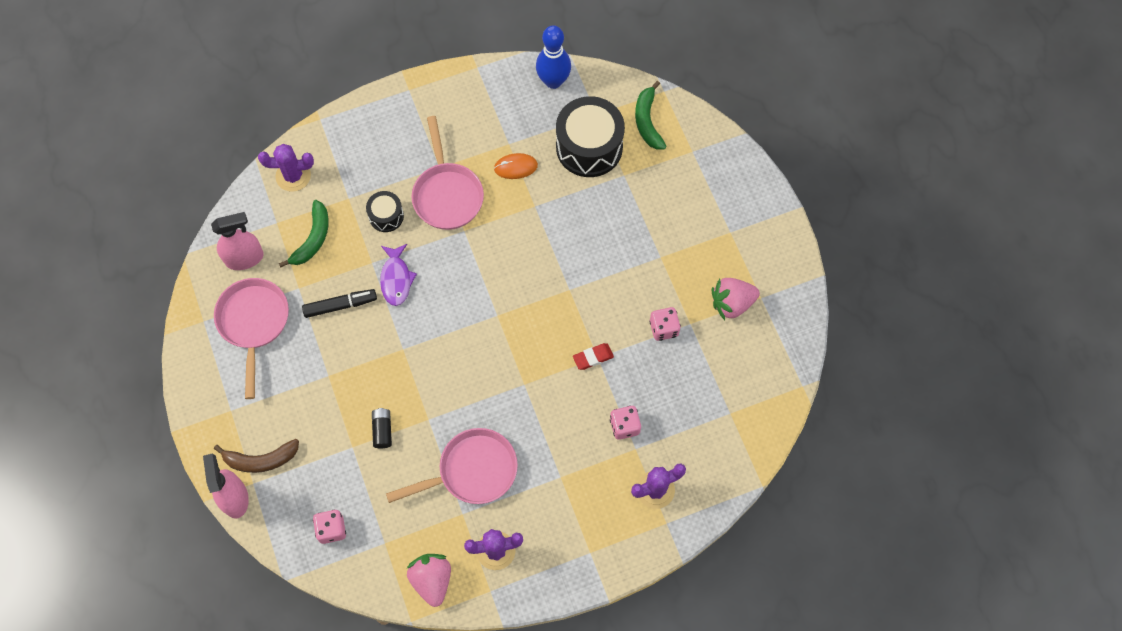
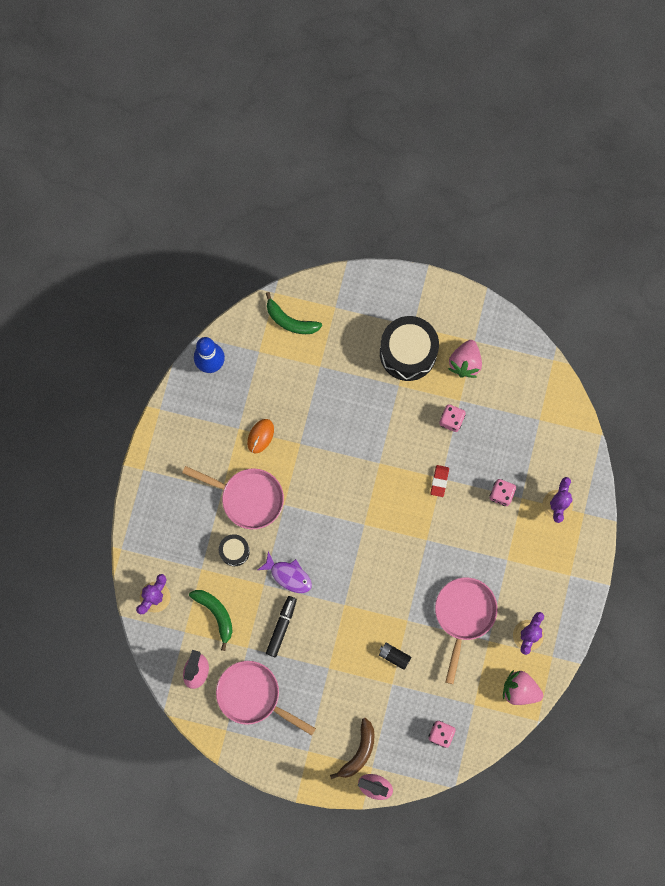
camera: 55 degrees left, 10 degrees up
(589, 147) = (281, 375): black drum -> black drum (408, 353)

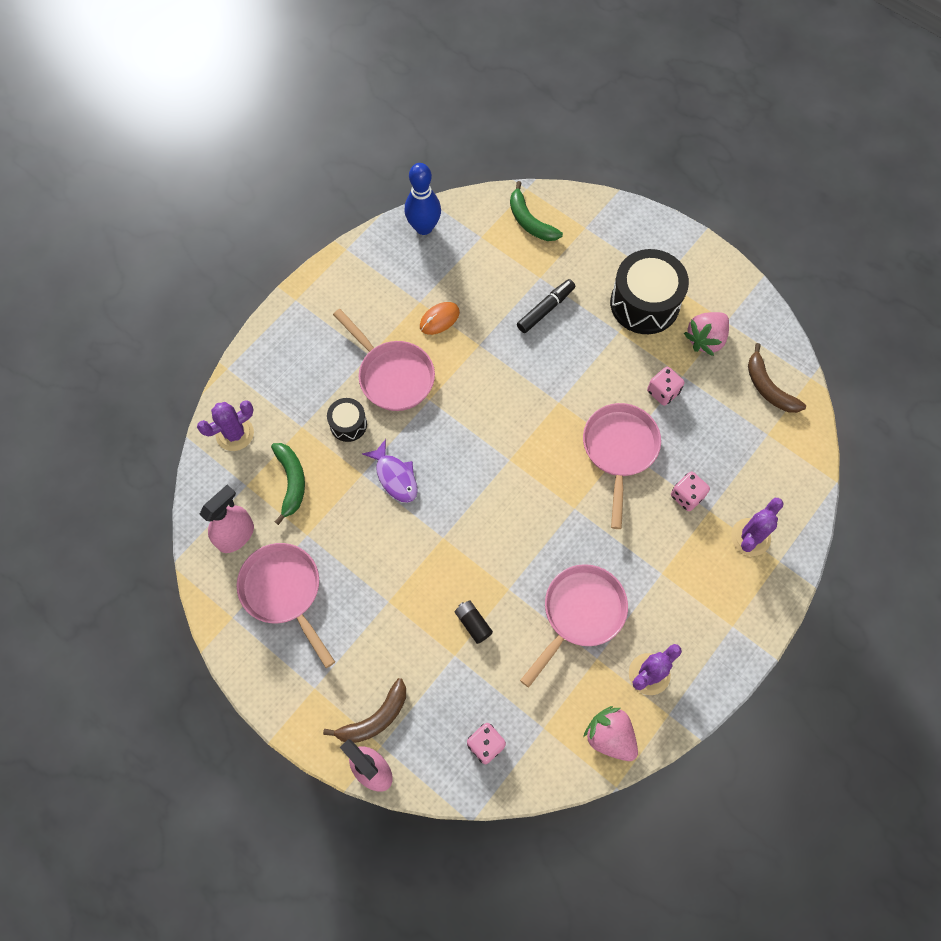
camera: 25 degrees right, 10 degrees down
(281, 627) = (358, 529): black marker -> black marker (546, 309)
(439, 481) = (619, 450): red eraser -> pink pan
(526, 382) = (768, 388): none -> brown banana

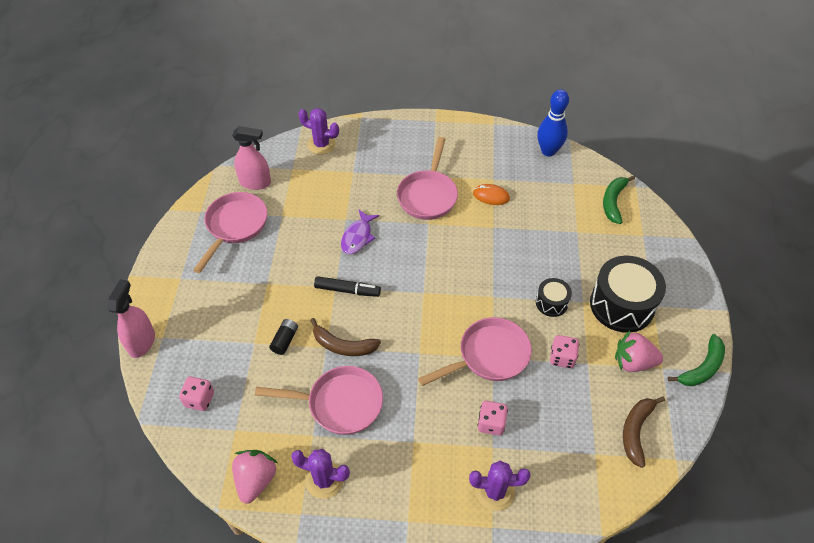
camera: 55 degrees right, 15 degrees down
(291, 482) = (311, 188): green banana -> green banana (702, 367)
(348, 424) = (374, 193): black drum -> black drum (551, 303)
(375, 718) = (179, 322): brown banana -> brown banana (343, 345)
(546, 309) = (556, 248): black marker -> black marker (347, 290)

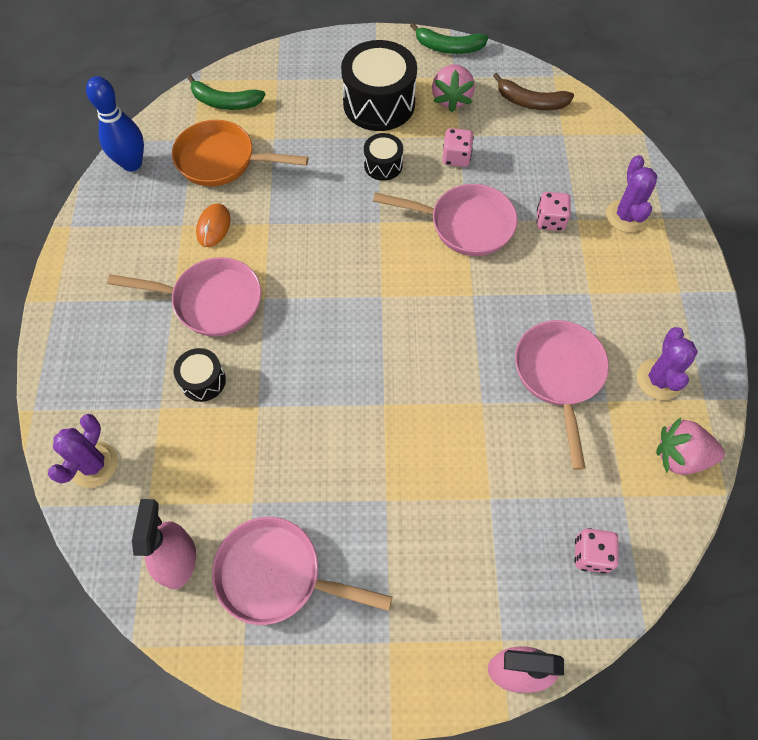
camera: 95 degrees left, 10 degrees up
(285, 340) = (479, 457): black battery -> none
(343, 345) = (476, 382): brown banana -> none
(347, 290) = (388, 387): black marker -> none
(358, 237) = (292, 385): purple fish -> none
(368, 192) = (203, 381): none -> black drum
(489, 356) = (465, 224): pink pan -> pink pan turned 135 degrees clockwise
(553, 200) = (222, 160): none -> orange pan
(702, 367) = (448, 47): green banana -> green banana turned 150 degrees clockwise

